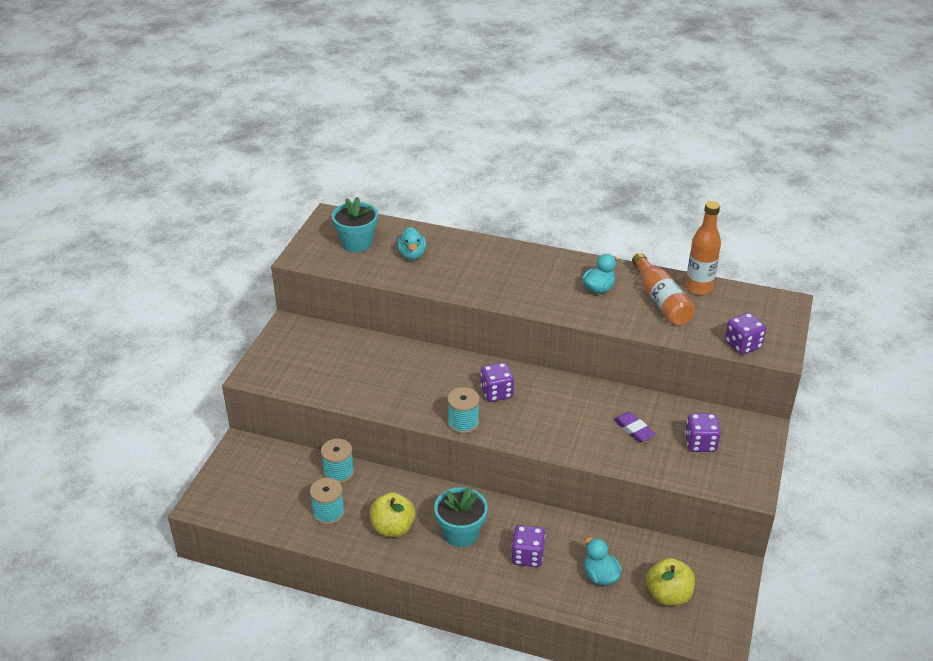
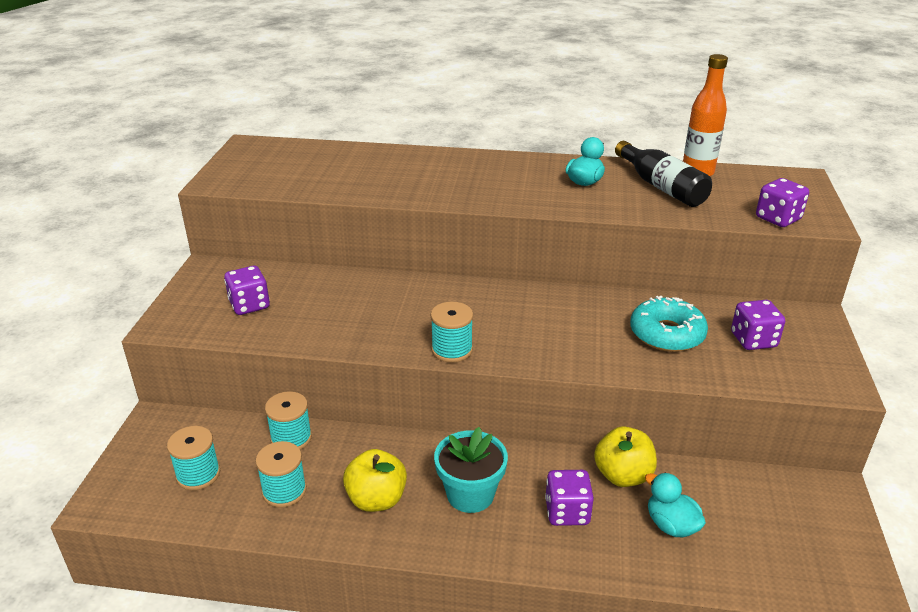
camera: 10 degrees left, 5 degrees down
(269, 492) = (198, 474): none -> turquoise spool
(357, 243) = (283, 165): turquoise flower pot -> none
(412, 255) = (353, 170): turquoise duck -> none
(496, 392) = (484, 312): purple dice -> purple dice (249, 305)
(633, 429) = (667, 334): purple eraser -> turquoise donut
(661, 300) = (661, 187): orange bottle -> black bottle
(668, 595) = (769, 538): yellow apple -> yellow apple (623, 475)

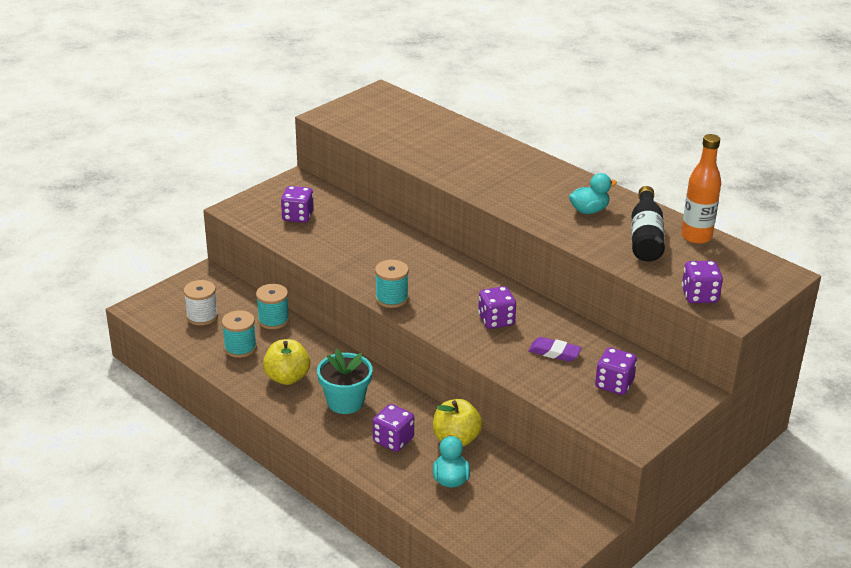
camera: 35 degrees right, 0 degrees up
(198, 474) = (202, 316): turquoise spool -> white spool
(577, 327) = (496, 320): none -> purple dice
(667, 334) = (554, 352): turquoise donut -> purple eraser

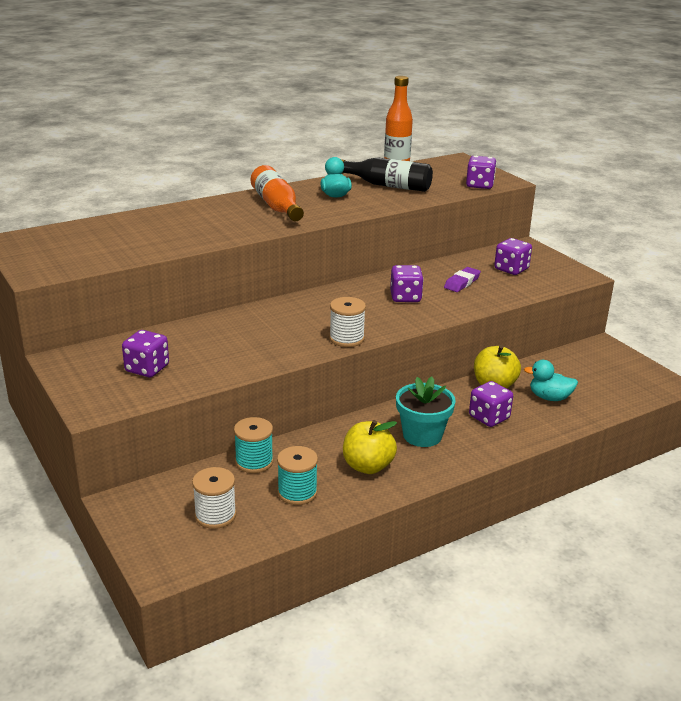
camera: 75 degrees left, 5 degrees down
(391, 298) = (346, 338): turquoise spool -> white spool
(534, 185) = (276, 206): none -> orange bottle

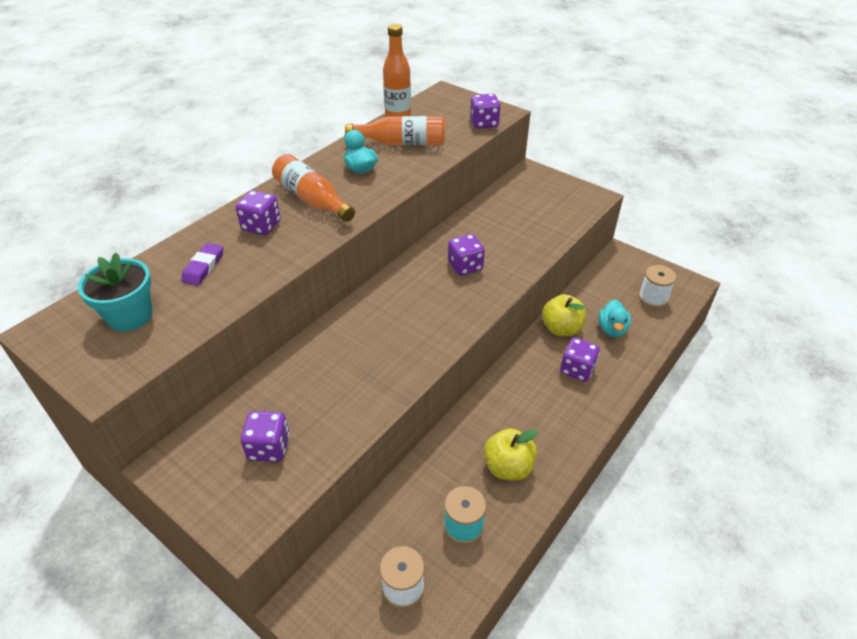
camera: 20 degrees left, 15 degrees up
(254, 462) = (403, 499): turquoise spool -> none
(346, 338) = (443, 339): white spool -> white spool (653, 298)
(387, 185) = (402, 143): black bottle -> orange bottle
(422, 435) = (534, 411): turquoise flower pot -> turquoise flower pot (130, 316)
(462, 283) = (503, 233): purple eraser -> purple eraser (203, 267)
(511, 269) = (535, 204): purple dice -> purple dice (261, 226)
(549, 397) = (612, 329): turquoise duck -> turquoise duck turned 75 degrees counterclockwise

